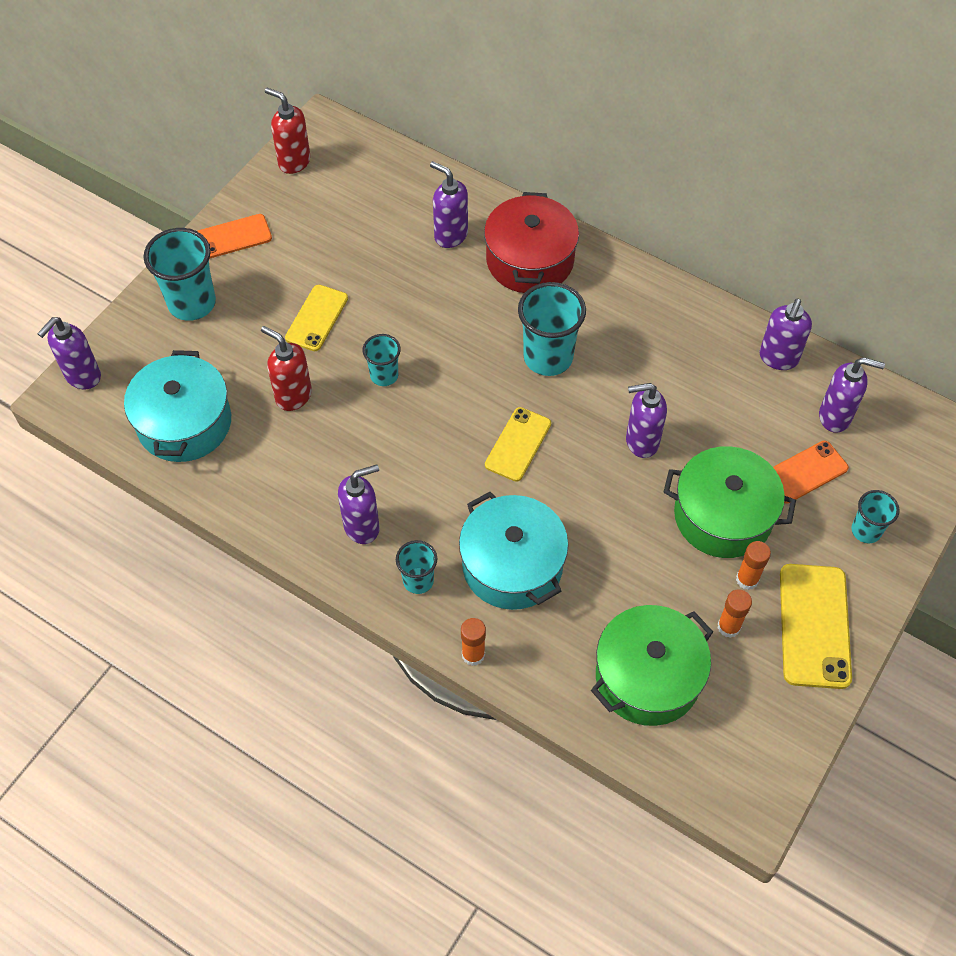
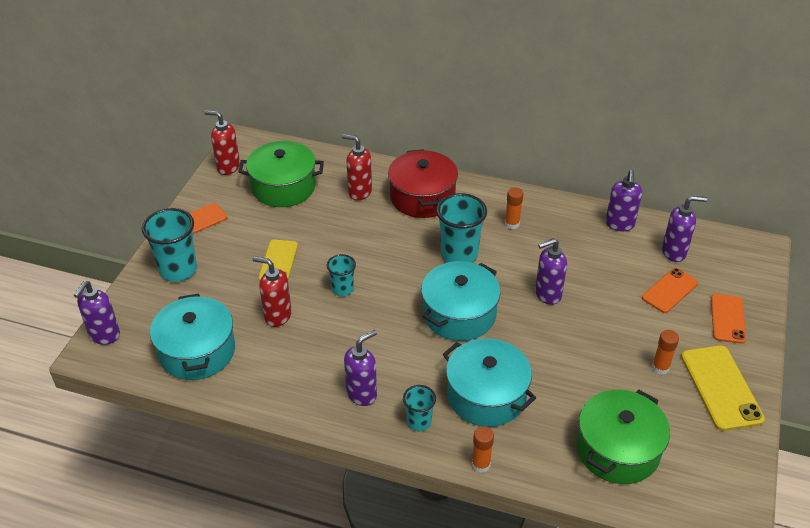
camera: 15 degrees left, 15 degrees down
(450, 235) = (359, 192): purple soap dispenser -> red soap dispenser
(518, 444) = (459, 314): yellow phone -> turquoise pot
(723, 515) = (625, 330): green pot -> green pot (283, 187)
(728, 627) = (661, 402): orange glue stick -> orange glue stick (512, 224)
(866, 531) = (727, 318): turquoise cup -> orange phone

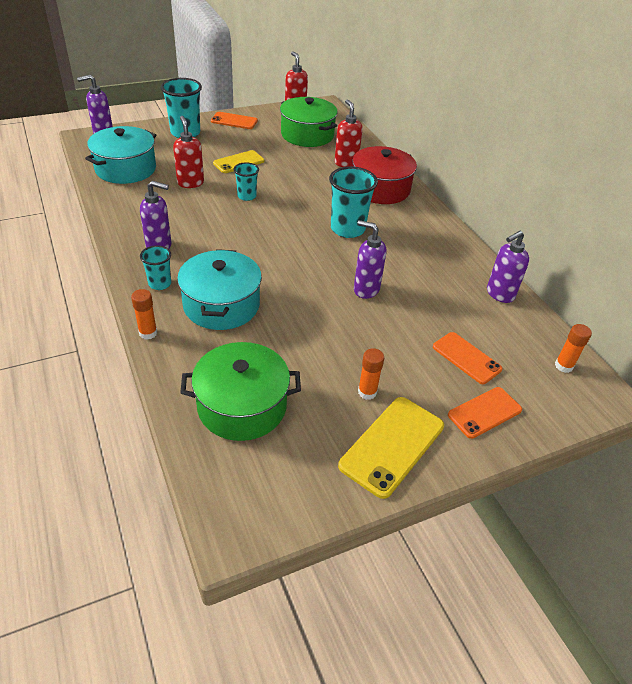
camera: 45 degrees right, 0 degrees up
(459, 314) = (288, 255): turquoise pot -> none
(512, 224) = (415, 239): orange glue stick -> orange glue stick (563, 366)
(669, 290) = (466, 358): orange phone -> orange phone turned 45 degrees clockwise
(674, 252) = (516, 341): purple soap dispenser -> none

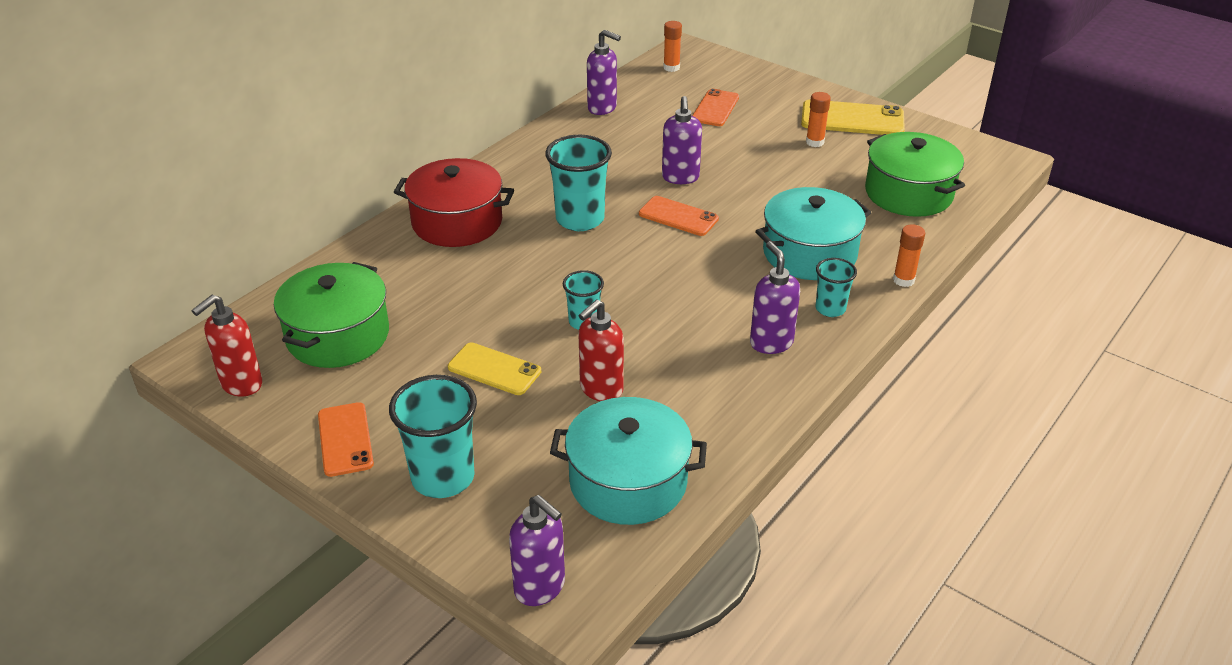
camera: 115 degrees left, 5 degrees down
(346, 163) = (406, 269): red soap dispenser -> none
(484, 412) = (768, 91): orange phone -> orange phone (678, 216)

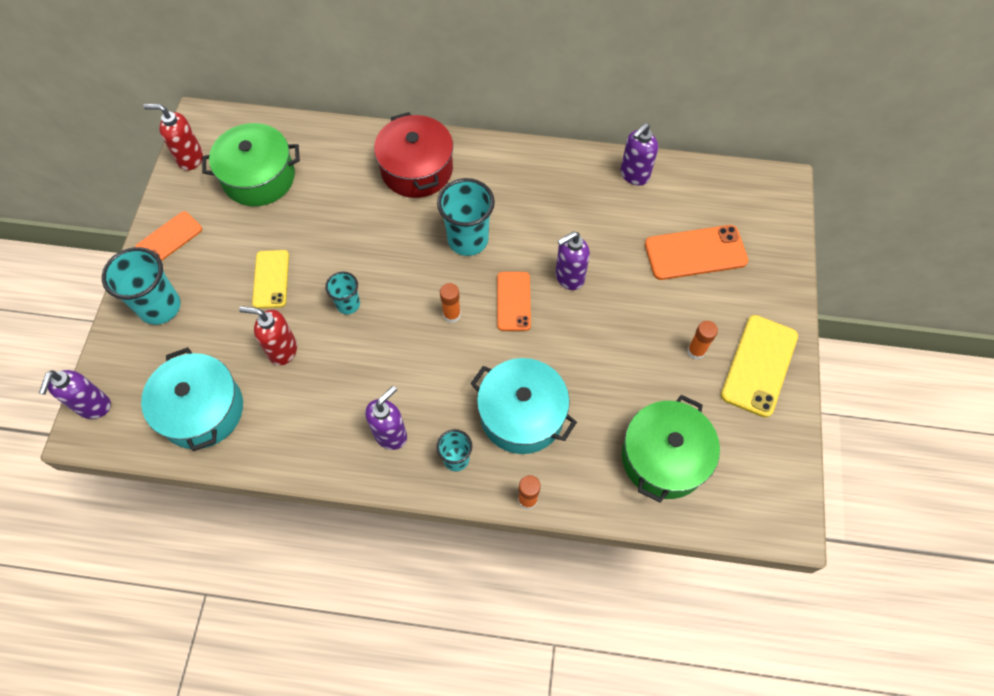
camera: 60 degrees right, 25 degrees up
(602, 108) = (634, 175): purple soap dispenser -> purple soap dispenser turned 45 degrees clockwise
(671, 68) = (739, 190): orange glue stick -> orange glue stick (451, 315)
(715, 108) = (695, 253): orange phone -> orange phone, size x1.51
(852, 119) = (759, 365): yellow phone -> yellow phone turned 45 degrees clockwise

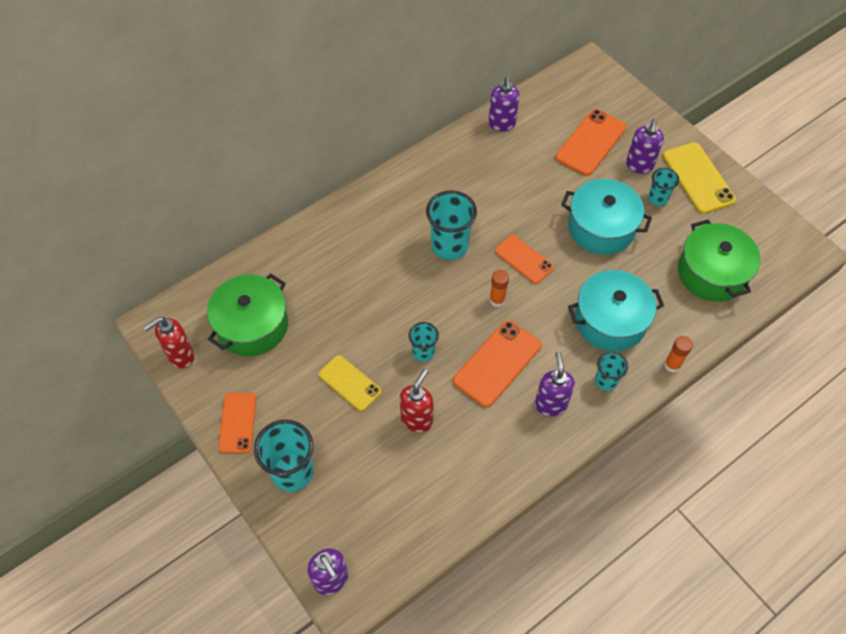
camera: 45 degrees left, 5 degrees down
(202, 410) = (411, 507): turquoise pot -> turquoise pot (601, 228)
(282, 350) = (417, 420): red soap dispenser -> red soap dispenser turned 150 degrees clockwise
(391, 364) = (497, 363): none -> orange phone
(417, 169) = (359, 229): red pot -> none
(569, 277) = (538, 217): purple soap dispenser -> purple soap dispenser (639, 166)
(696, 351) = (657, 199): orange glue stick -> turquoise cup

